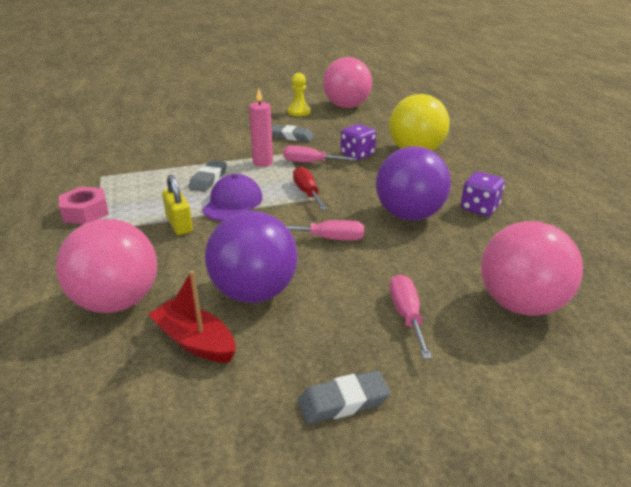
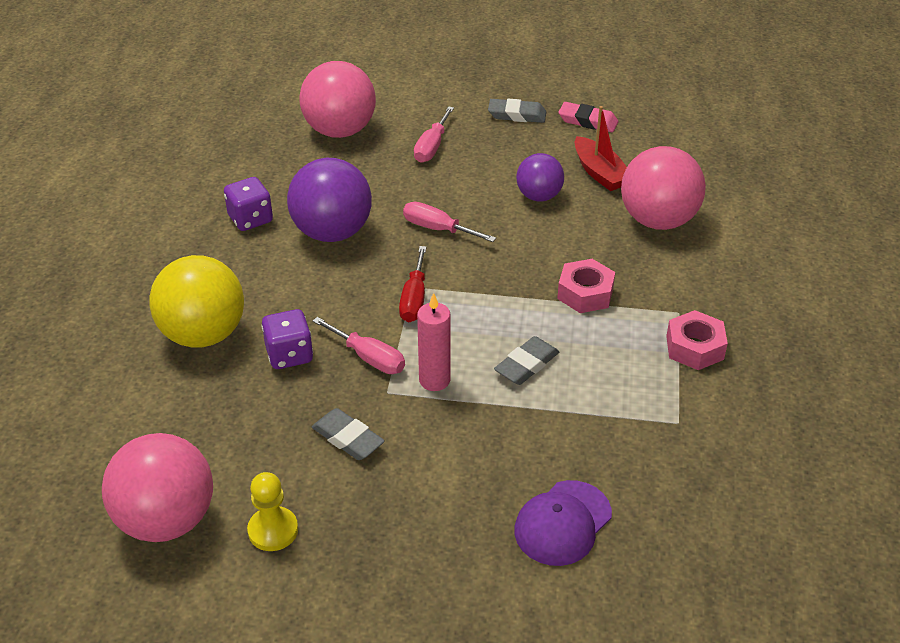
camera: 155 degrees left, 10 degrees up
(179, 224) = (585, 293): yellow padlock -> pink nut
(233, 203) = (512, 309): purple cap -> purple cap (562, 523)
(236, 426) = (588, 121): none -> pink eraser
(254, 292) = (539, 196): purple ball -> purple ball, size x0.60

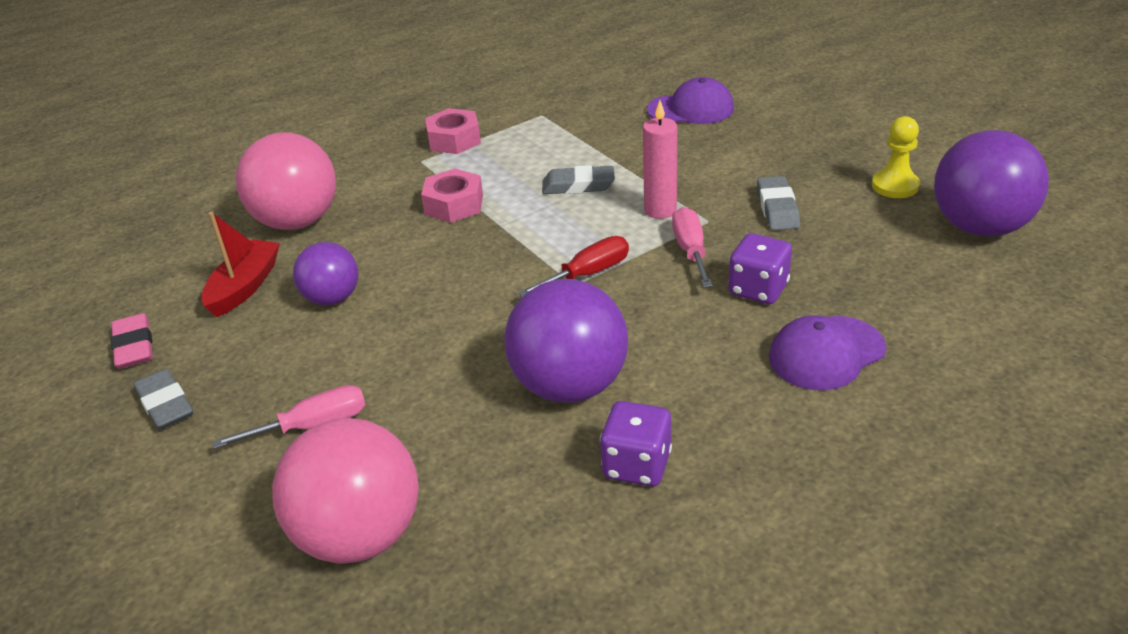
camera: 130 degrees left, 5 degrees down
(166, 520) = (980, 227): pink ball -> purple ball
(203, 334) = (826, 353): yellow ball -> purple cap
(438, 229) = (468, 324): pink screwdriver -> none

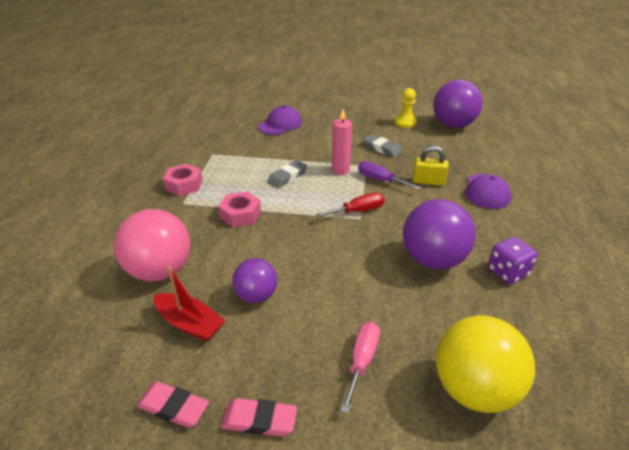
camera: 50 degrees left, 0 degrees up
(165, 405) = (259, 420): grey eraser -> pink eraser
(245, 287) = (190, 324): red boat -> red boat turned 150 degrees clockwise
(359, 536) = (474, 389): pink ball -> yellow ball
(588, 274) = (358, 211): red screwdriver -> red screwdriver turned 60 degrees clockwise
(690, 251) = (380, 180): pink screwdriver -> purple screwdriver
(758, 289) = (428, 181): purple dice -> yellow padlock

